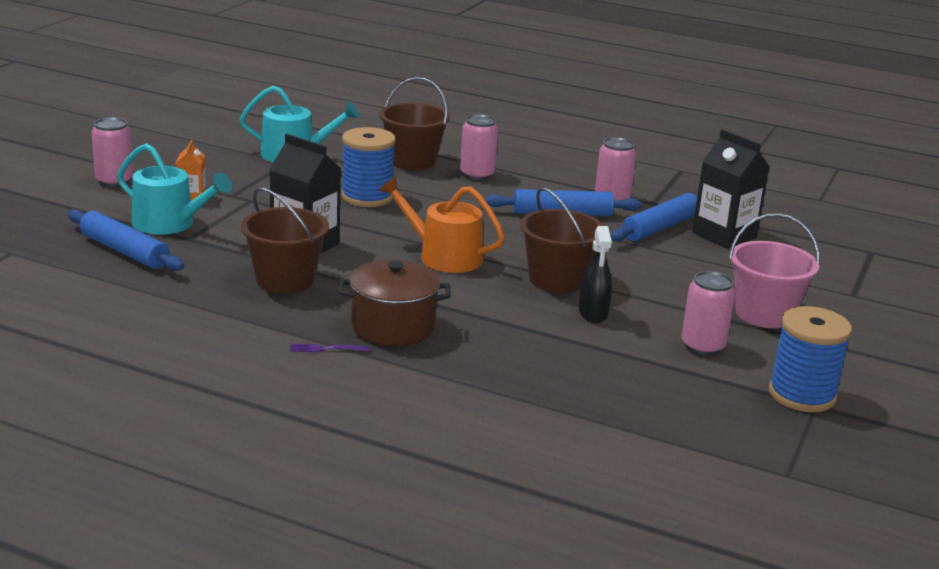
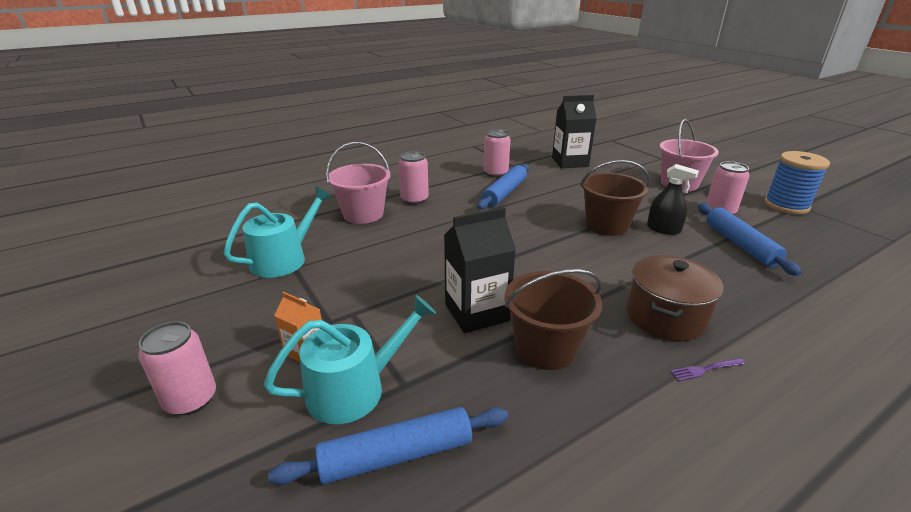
camera: 55 degrees left, 5 degrees up
(325, 349) = (705, 370): purple fork -> purple fork turned 45 degrees clockwise
(367, 197) = (408, 252): blue spool -> none
(412, 161) = (363, 214): brown bucket -> pink bucket
(443, 256) = (544, 254): orange watering can -> none
(660, 227) = (548, 173): blue rolling pin -> blue rolling pin (740, 244)

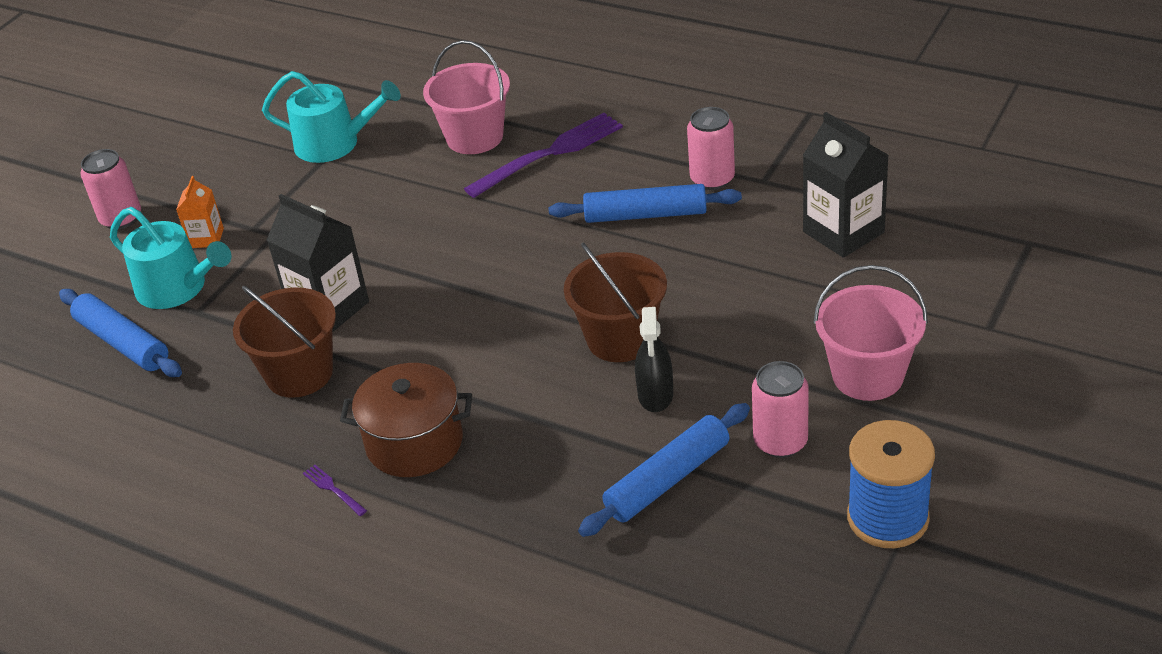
camera: 65 degrees right, 10 degrees up
(414, 199) = (550, 153): pink can -> purple fork

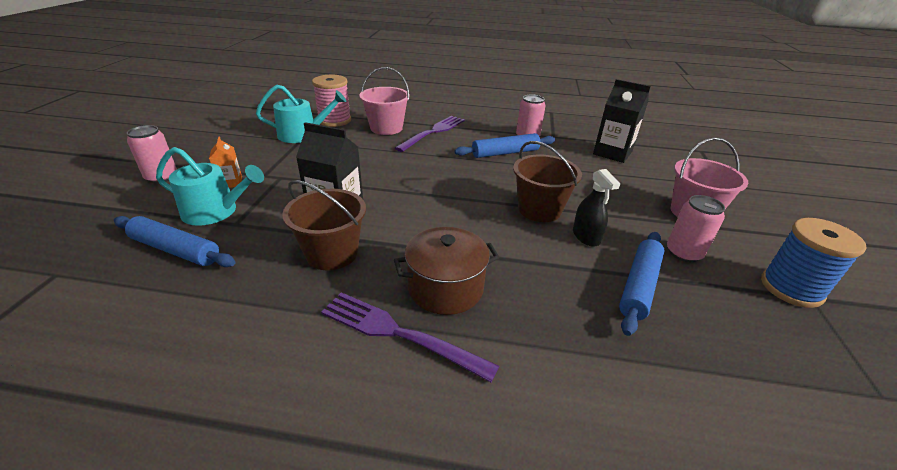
camera: 25 degrees left, 5 degrees down
(332, 489) = (398, 333): purple fork -> purple fork, size x2.47
(397, 111) = (334, 120): none -> pink spool

